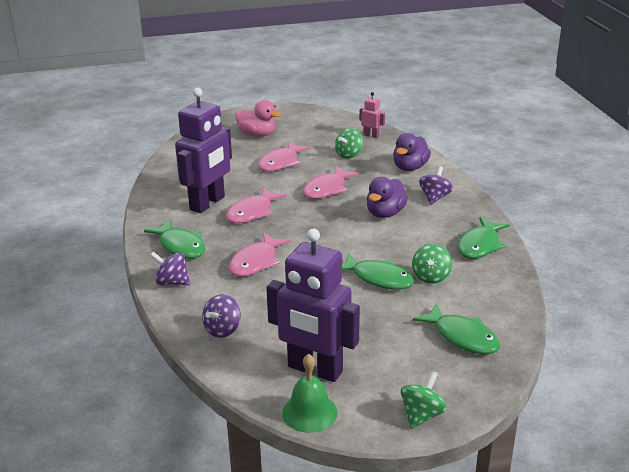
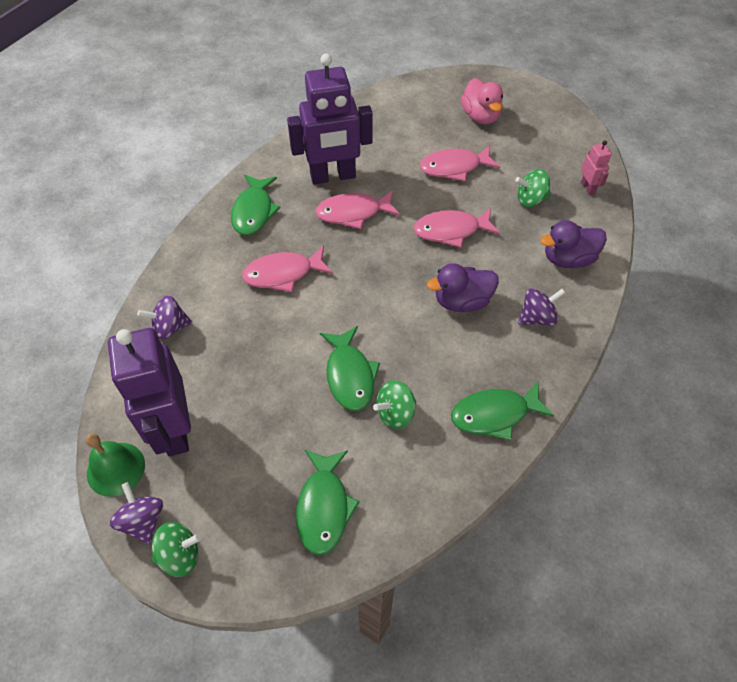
camera: 45 degrees right, 25 degrees up
(172, 282) = (201, 247): purple spinning top -> purple spinning top (143, 521)

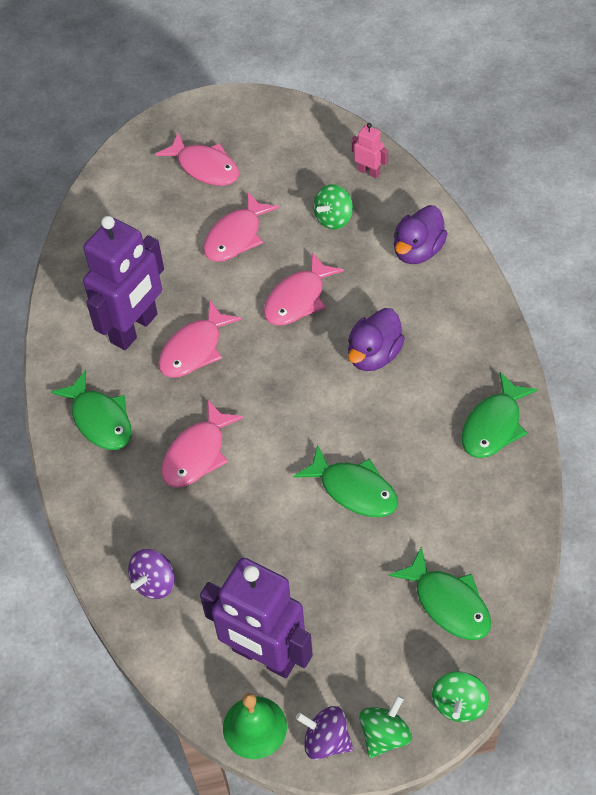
camera: 40 degrees left, 0 degrees up
(395, 413) = (421, 488): green spinning top -> green spinning top (459, 704)
(480, 117) = (204, 167): pink duck -> pink fish
(537, 318) = (445, 321): purple spinning top -> none

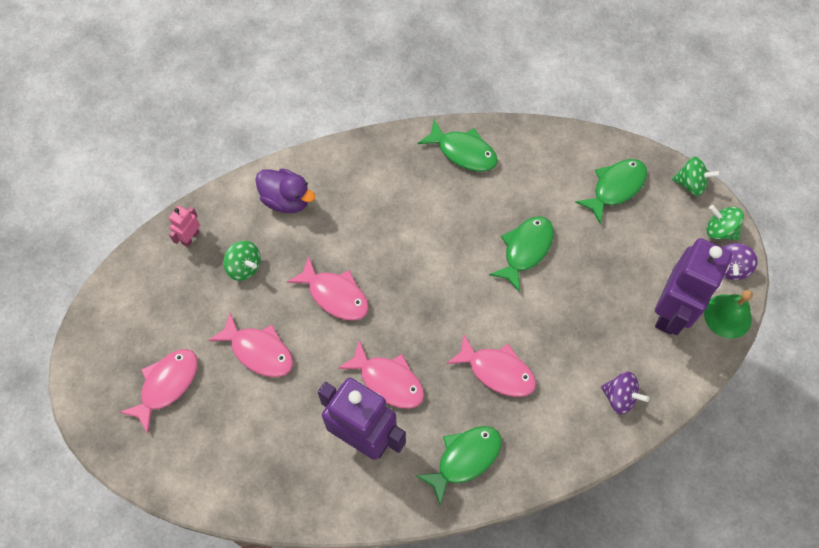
camera: 95 degrees left, 10 degrees up
(374, 355) = (396, 235): purple duck -> none

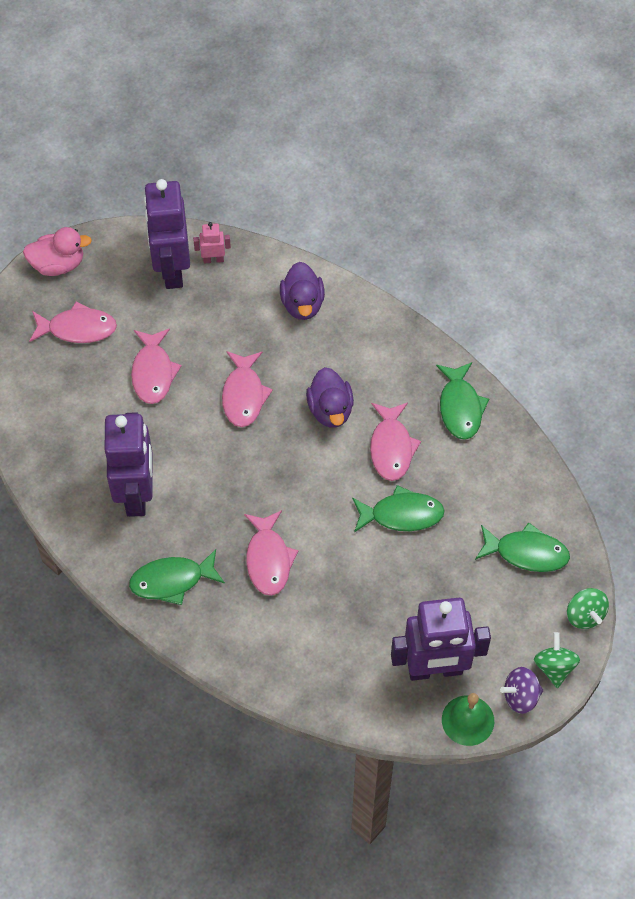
camera: 55 degrees right, 5 degrees down
(89, 361) = (58, 264): none -> pink duck
(172, 274) = (172, 269): none -> purple robot
(244, 267) = (217, 314): green spinning top -> none
(388, 380) = (198, 482): pink fish -> pink fish (391, 447)
(397, 241) = (330, 410): none -> purple duck
(464, 459) = (172, 580): green fish -> green fish turned 150 degrees clockwise
(620, 397) = (317, 671): purple spinning top -> none

